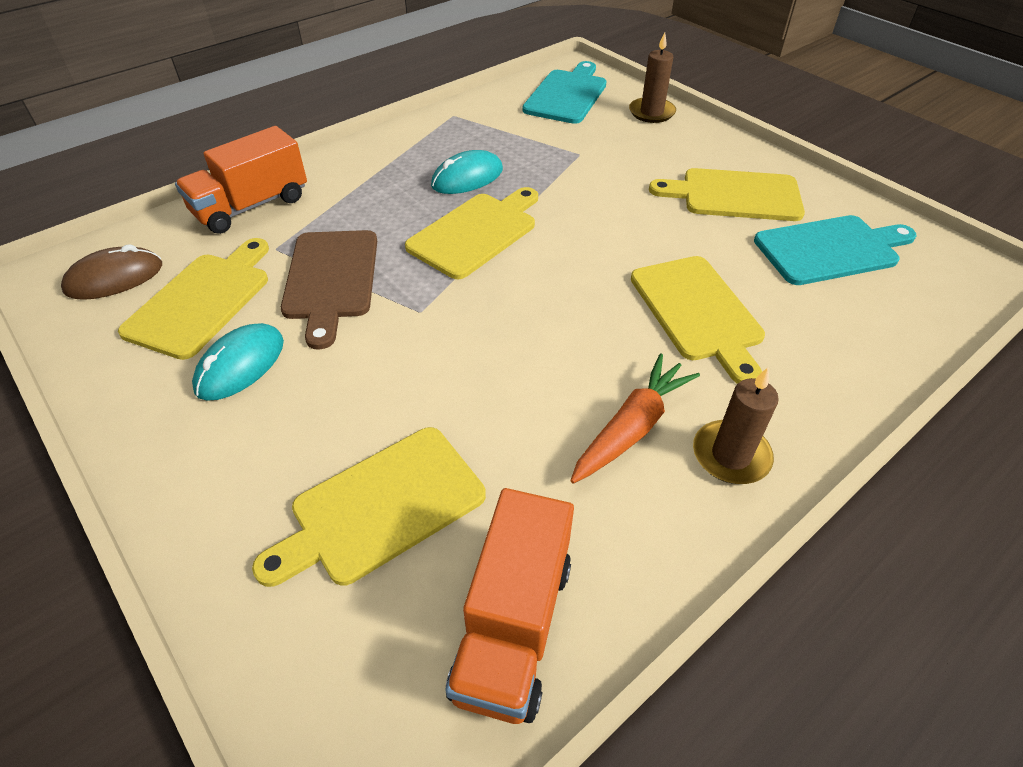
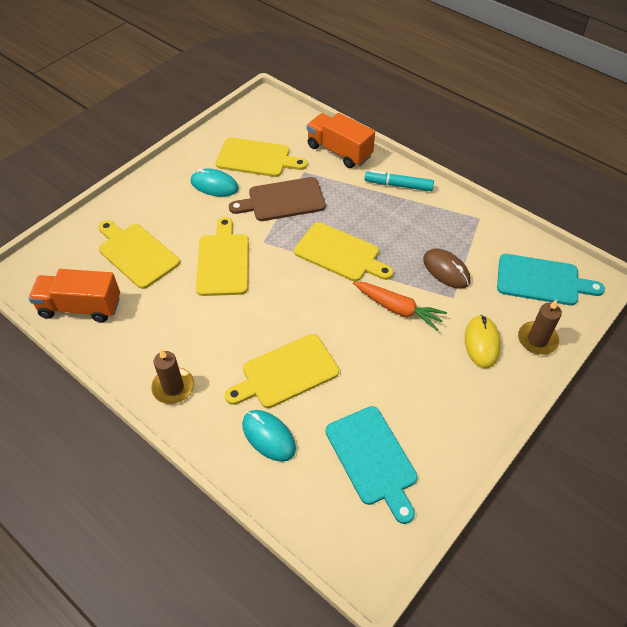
camera: 80 degrees right, 5 degrees up
(114, 278) = (267, 123): brown mouse -> brown mouse (446, 270)
(361, 163) = (398, 185): none -> turquoise marker
(467, 178) = (399, 239): turquoise mouse -> turquoise mouse (268, 436)
(632, 427) = (189, 342): orange carrot -> orange carrot (398, 309)
(653, 146) = (482, 343): none -> yellow mouse
(735, 195) = (427, 398): yellow cutting board -> yellow cutting board (223, 261)

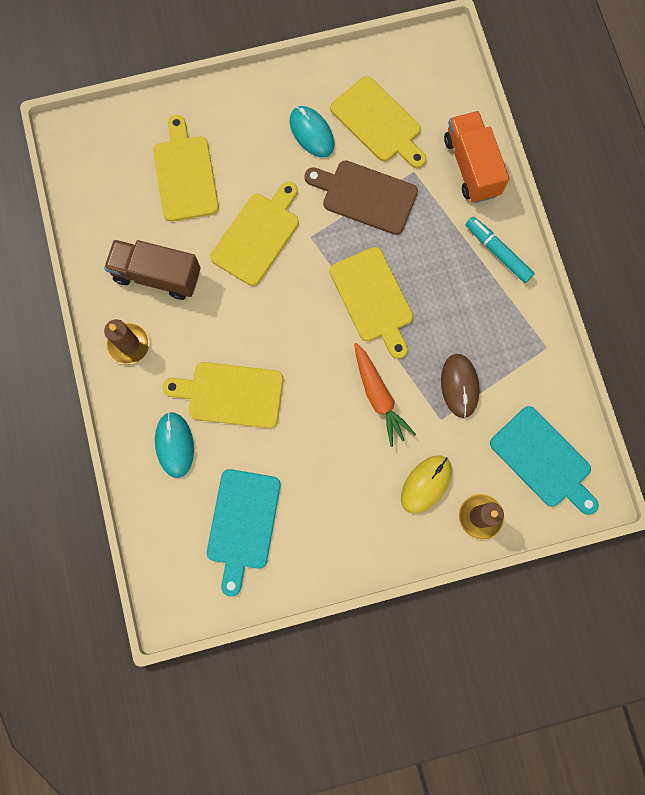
camera: 35 degrees right, 25 degrees up
(80, 307) = (102, 206): orange truck -> none
(162, 327) = (157, 275): none -> brown truck

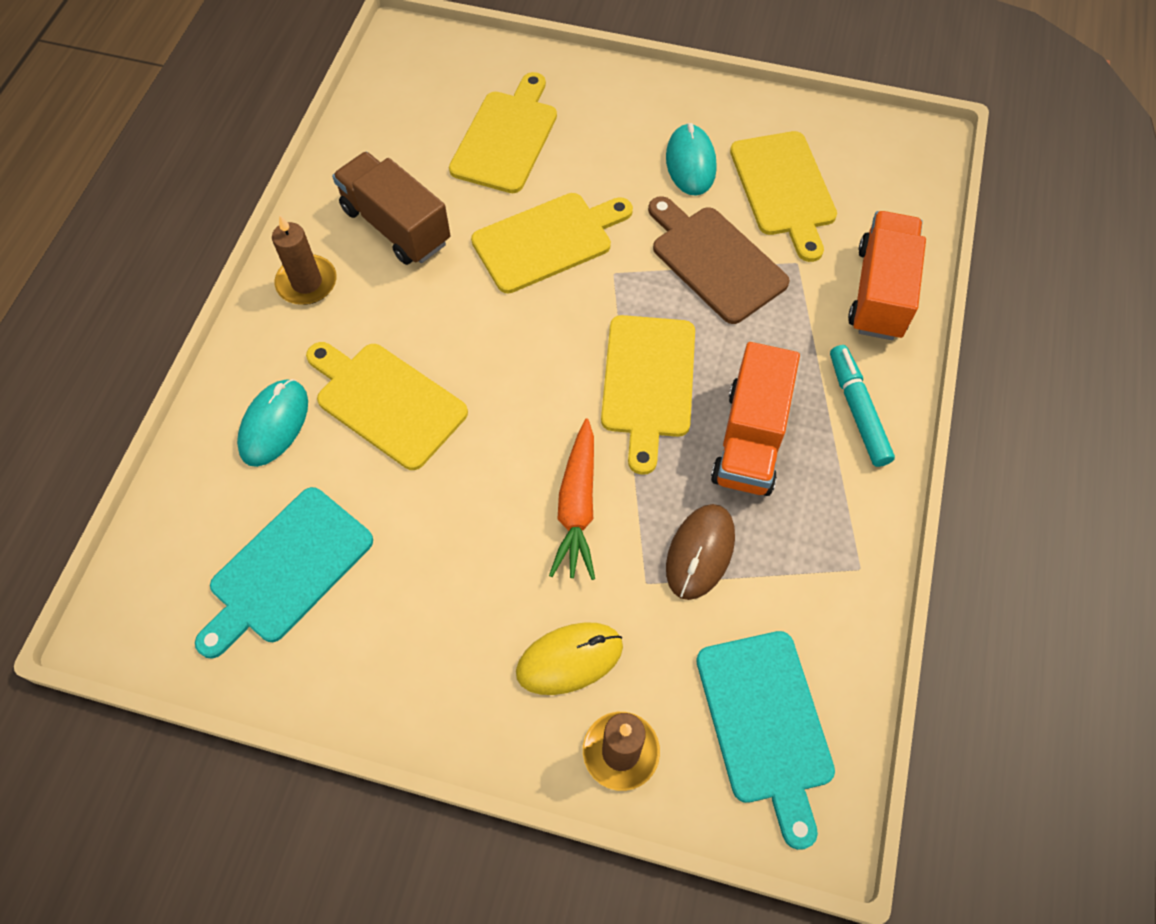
camera: 30 degrees right, 15 degrees down
(449, 303) = (750, 439): none -> orange truck

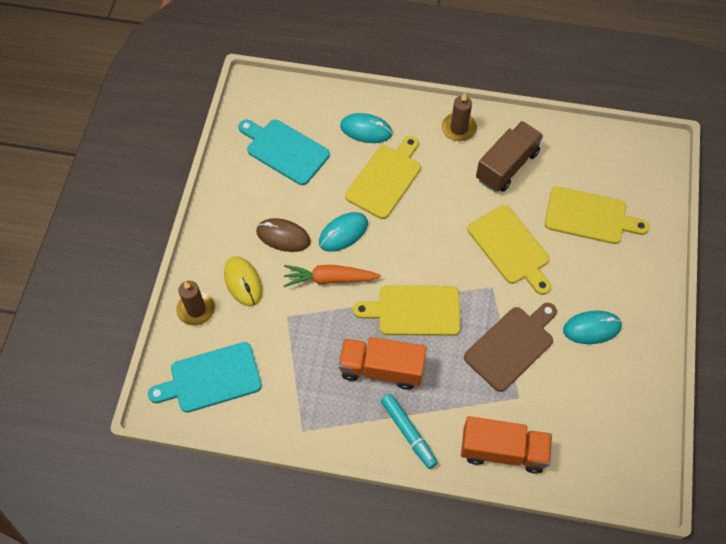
camera: 85 degrees right, 0 degrees up
(487, 478) = (343, 233): none -> turquoise mouse
(700, 552) = (306, 343): brown mouse -> brown mouse (283, 236)
(784, 189) = (581, 389): yellow cutting board -> none
(857, 411) = (408, 432): turquoise marker -> turquoise marker turned 75 degrees clockwise

